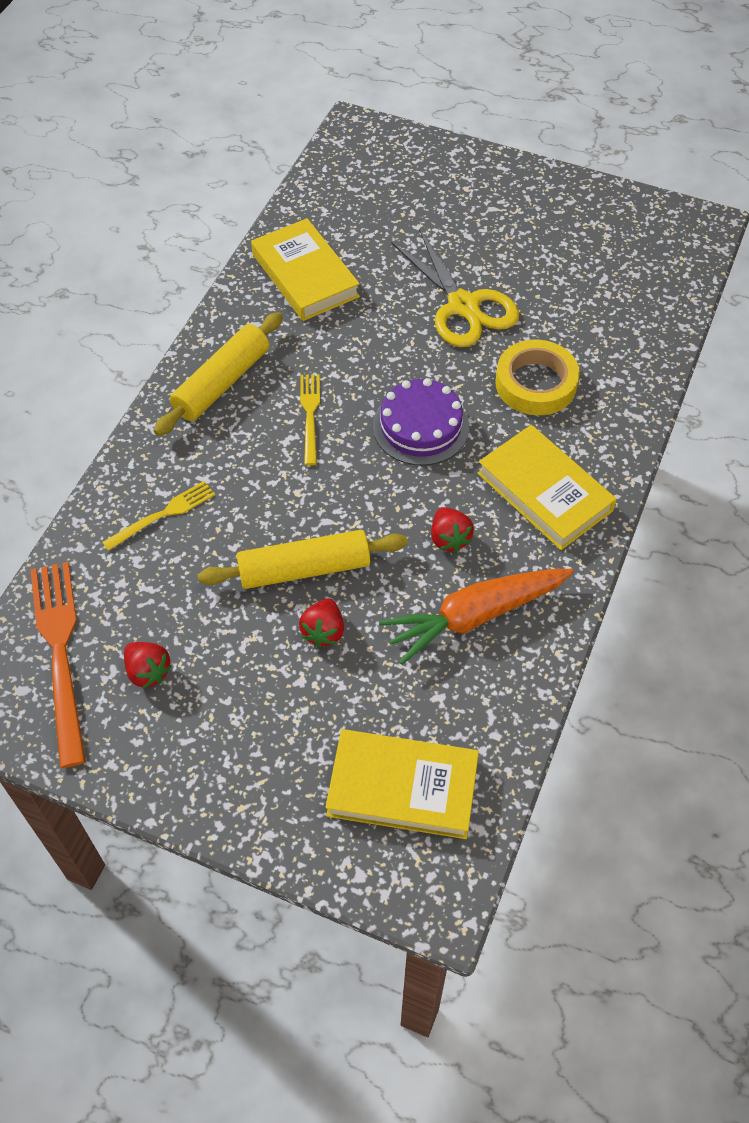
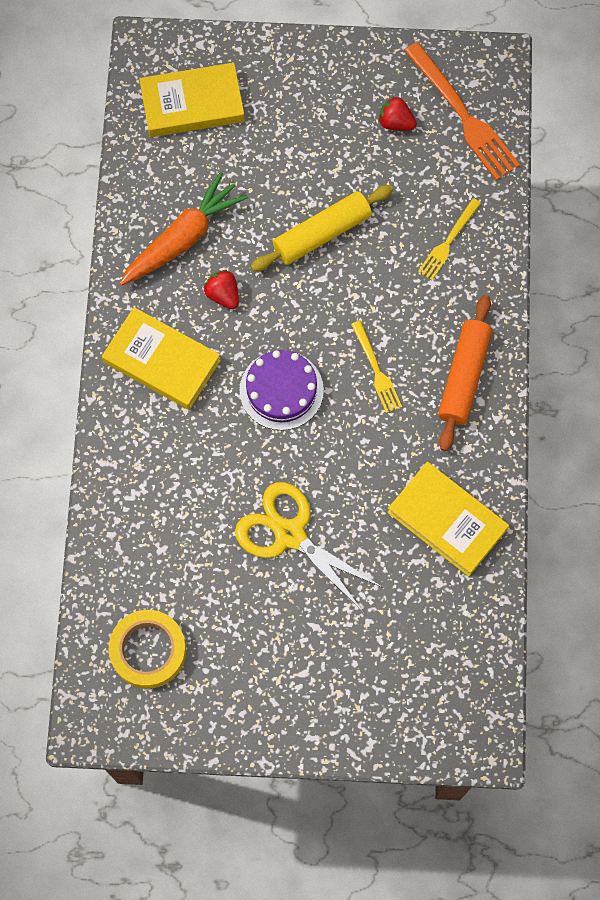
camera: 160 degrees right, 15 degrees up
(222, 383) = (463, 377): yellow rolling pin -> orange rolling pin
(323, 631) = (287, 191): red strawberry -> none
(535, 383) = (199, 468): yellow tape -> yellow tape (148, 650)

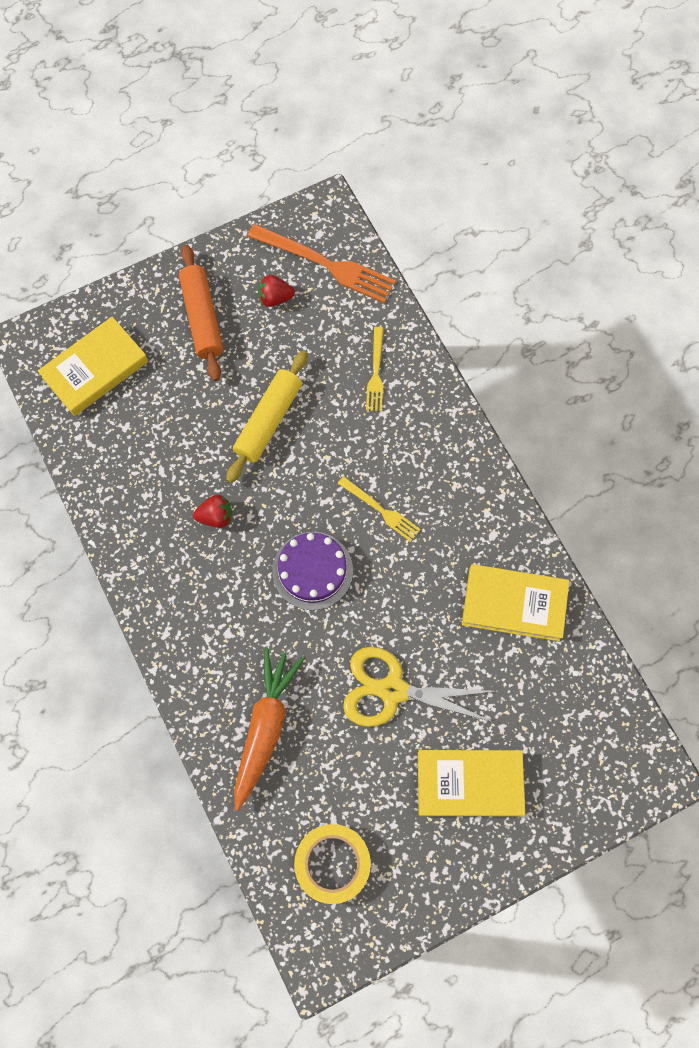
camera: 30 degrees left, 0 degrees up
(162, 361) = (196, 602): yellow book -> yellow book (469, 783)
(183, 238) = (153, 487): orange carrot -> orange carrot (265, 727)
(223, 295) = (215, 516): red strawberry -> red strawberry turned 150 degrees clockwise
(463, 377) = (455, 477): orange rolling pin -> orange rolling pin (202, 318)

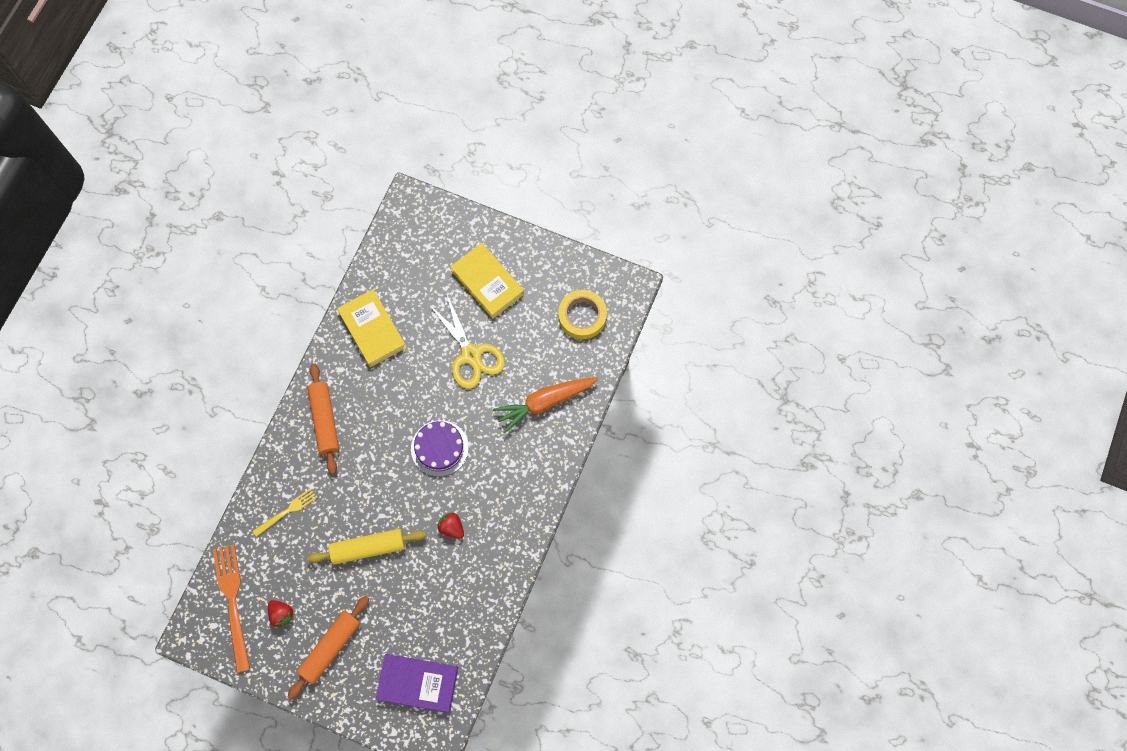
camera: 130 degrees left, 0 degrees up
(95, 369) = (418, 683): yellow book -> purple book
(381, 510) = (373, 439): yellow fork -> none
(445, 477) = (325, 420): none -> orange rolling pin

